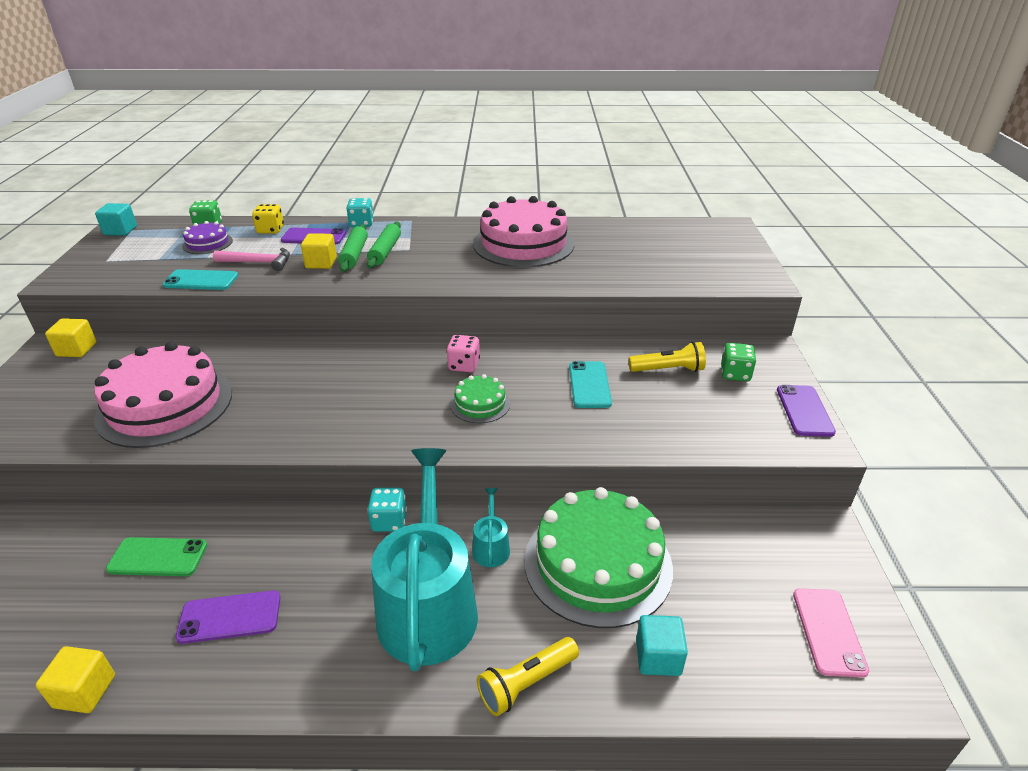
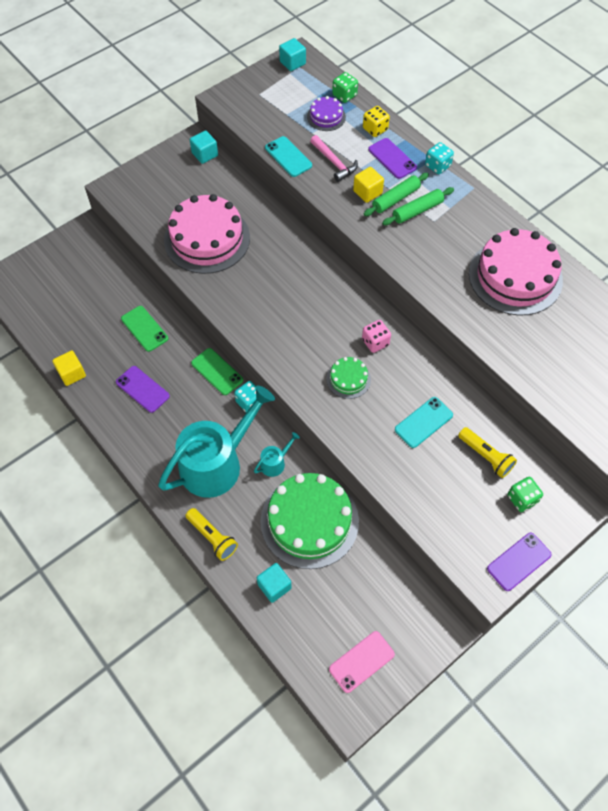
camera: 50 degrees right, 25 degrees up
(76, 349) = (205, 154): yellow cube -> turquoise cube
(313, 525) = (217, 371): none -> green phone
(526, 683) = (212, 537): yellow flashlight -> yellow flashlight turned 150 degrees counterclockwise

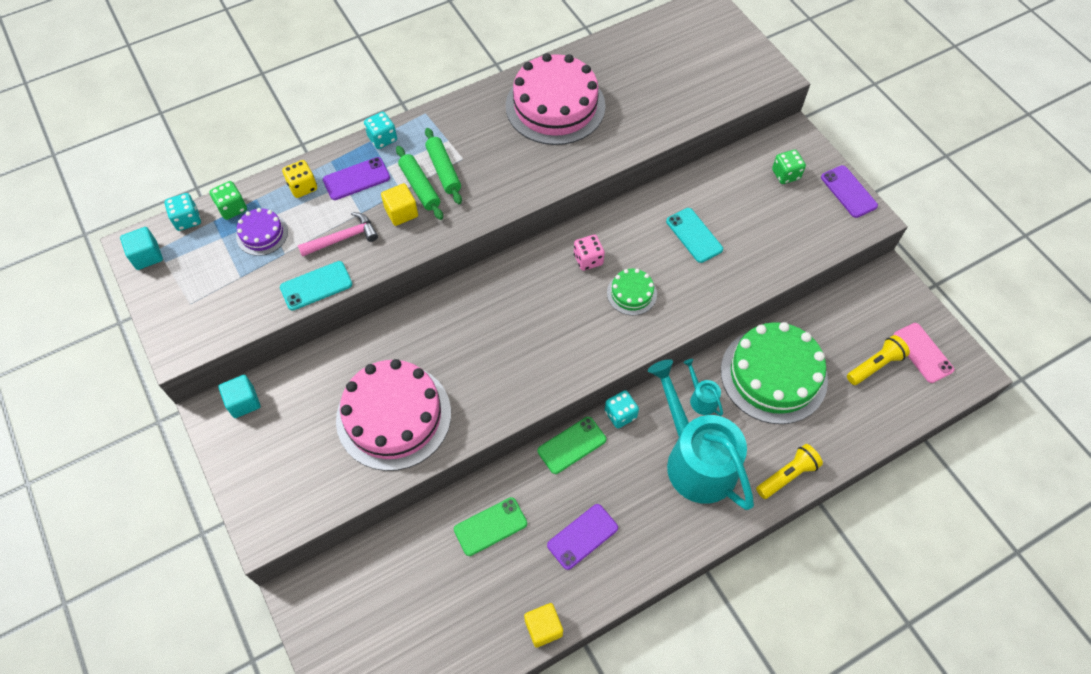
camera: 80 degrees left, 0 degrees up
(274, 586) = (845, 420): turquoise cube -> none
(328, 75) = (187, 219): none -> turquoise dice
(486, 456) = (738, 192): yellow flashlight -> yellow flashlight (875, 365)

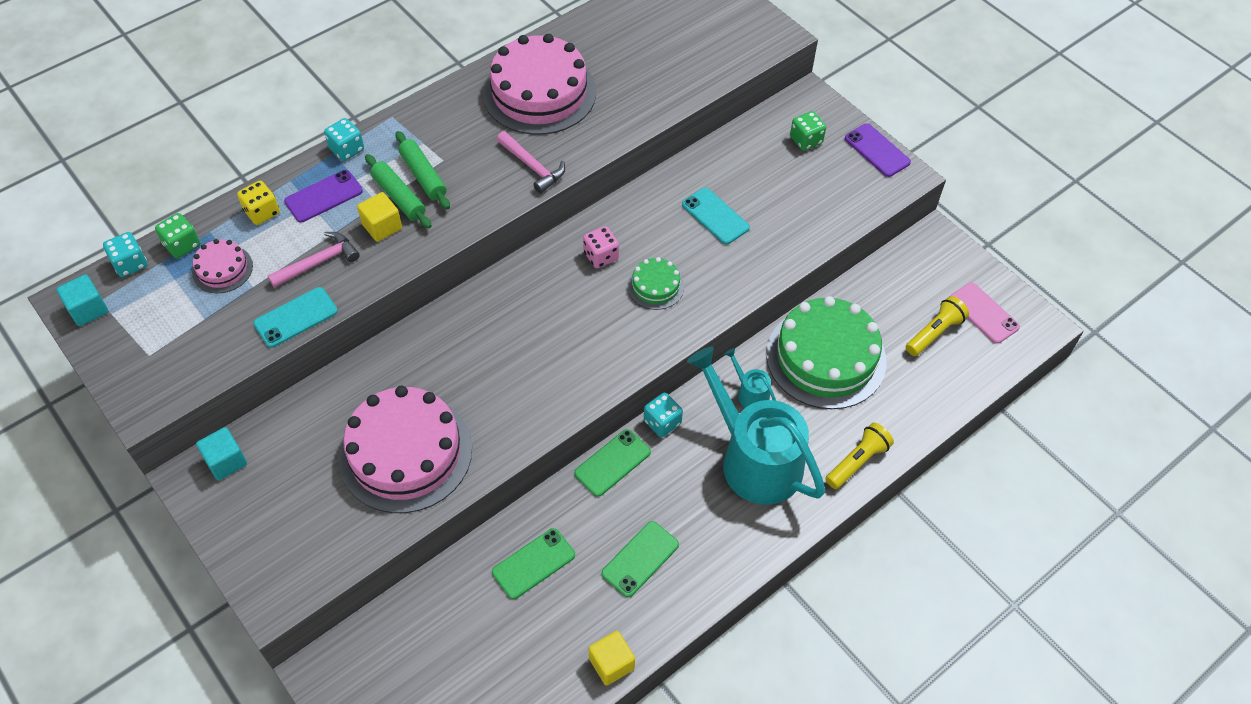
camera: 10 degrees left, 5 degrees down
(262, 234) = (222, 269): purple cake -> pink cake
(539, 173) = (532, 167): none -> pink hammer
(582, 536) = (640, 559): purple phone -> green phone

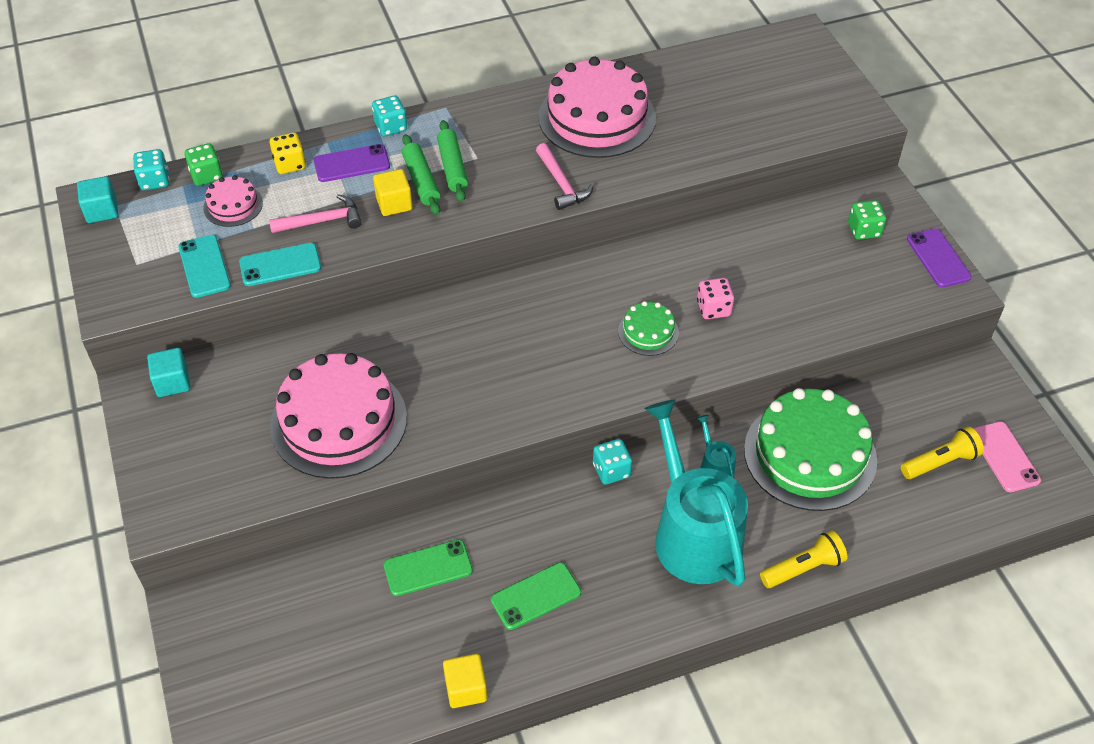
camera: 20 degrees right, 5 degrees down
(601, 256) = (604, 289): pink dice -> pink dice (713, 309)
(612, 463) = (545, 495): green phone -> none
(715, 216) = (737, 280): turquoise phone -> turquoise phone (204, 266)

